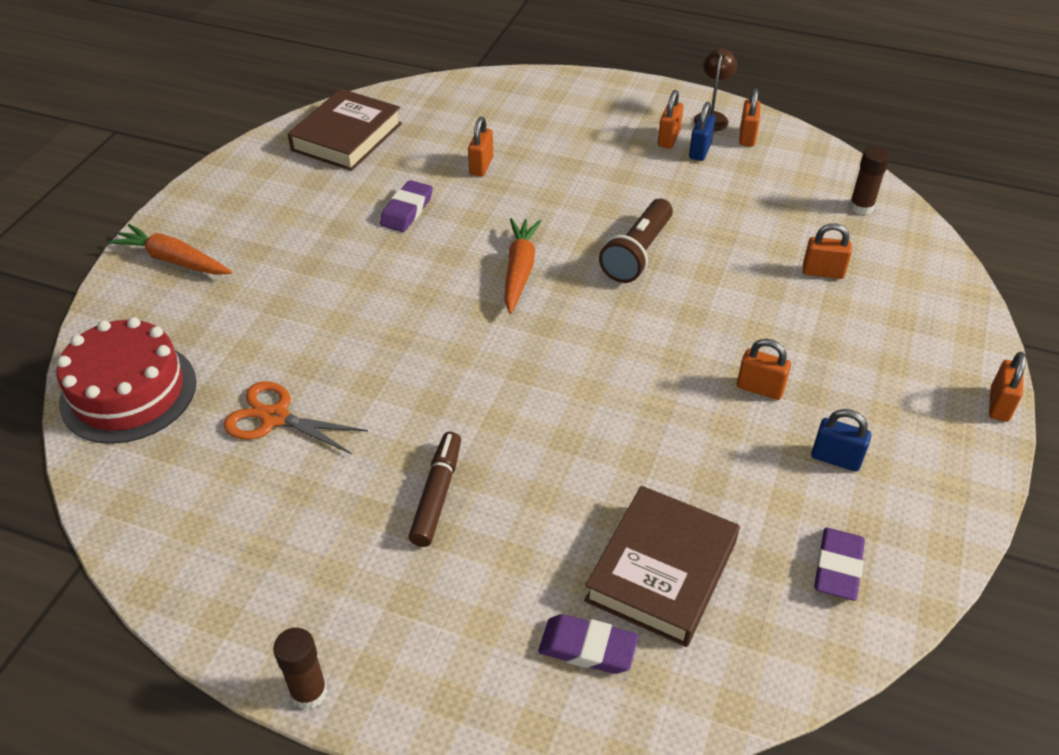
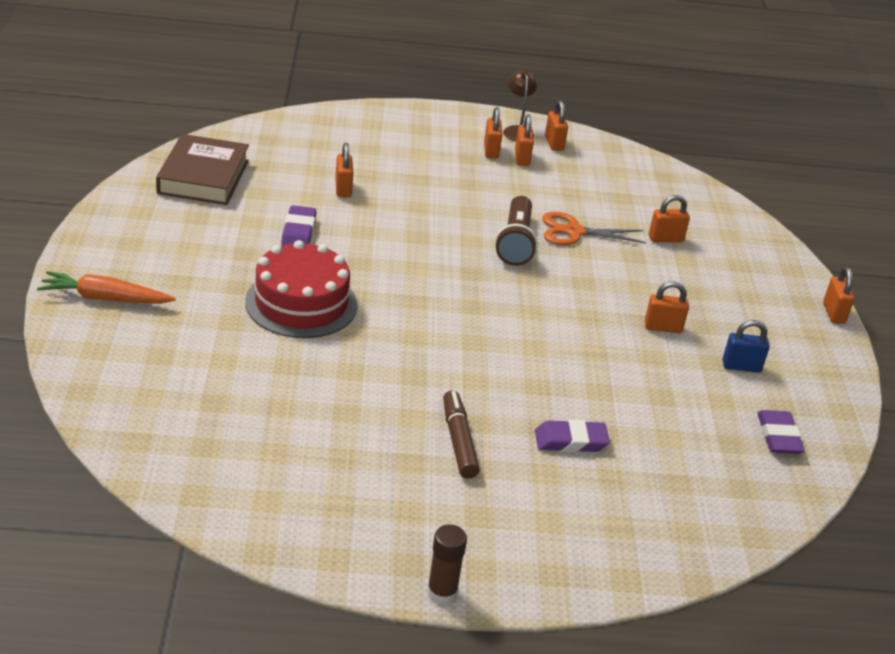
camera: 25 degrees left, 10 degrees down
(128, 392) = (137, 409): red cake -> red cake (301, 303)
(275, 418) = (286, 408): orange scissors -> orange scissors (574, 232)
(519, 270) = (426, 267): orange carrot -> none
(587, 648) = (634, 521): purple eraser -> purple eraser (570, 441)
(661, 571) = (658, 461): brown book -> none
(700, 151) = (522, 158): blue padlock -> orange padlock
(861, 207) = (669, 188): brown glue stick -> none

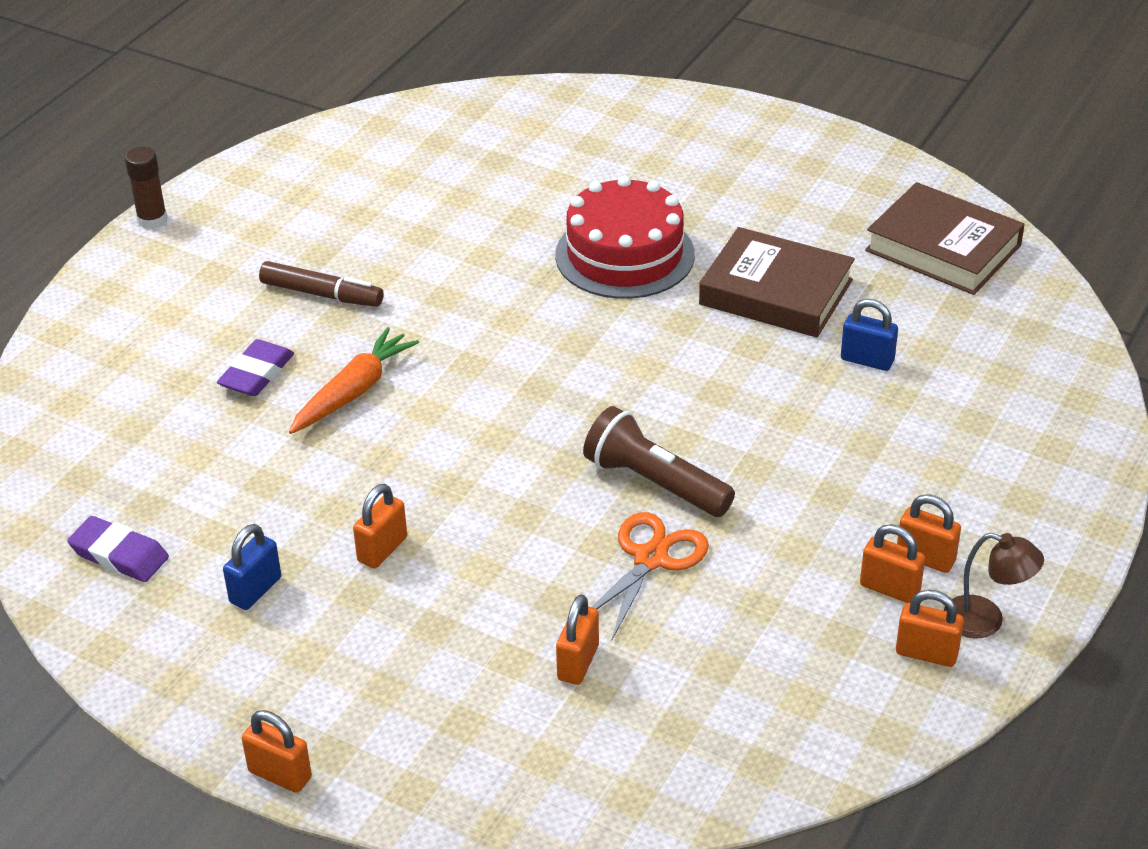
camera: 125 degrees right, 5 degrees up
(105, 298) = (709, 130): orange carrot -> orange carrot (354, 391)
(298, 232) = (776, 292): purple eraser -> brown book
(343, 189) = (867, 360): orange padlock -> blue padlock

